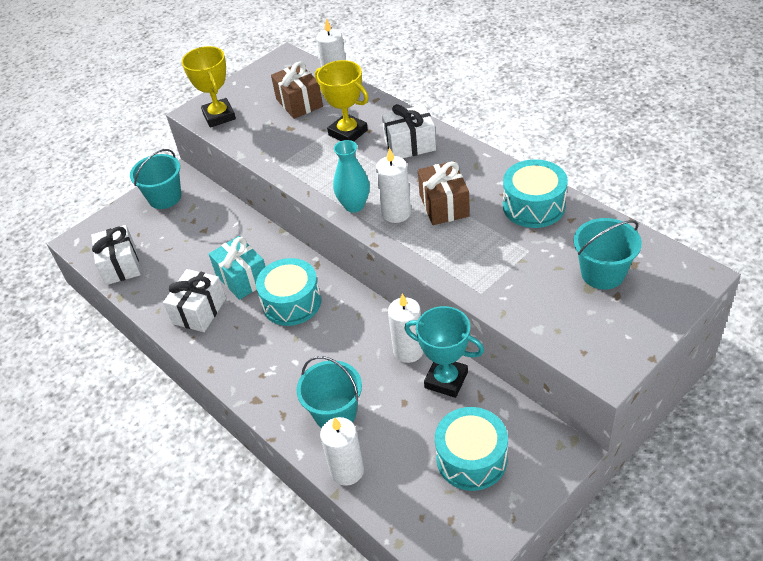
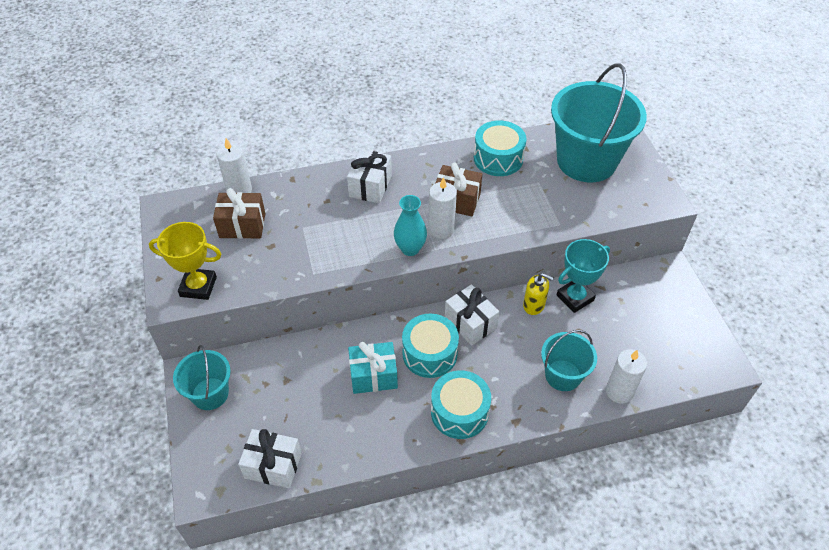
camera: 65 degrees left, 5 degrees up
(199, 311) = (387, 423): white gift -> white gift (470, 323)
(348, 133) = (317, 213): yellow trophy -> none
(408, 351) = (534, 305): white candle -> yellow soap dispenser
(471, 458) = (649, 317): turquoise drum -> turquoise drum (459, 412)
(602, 273) = (586, 161): turquoise bucket -> turquoise bucket, size x1.87

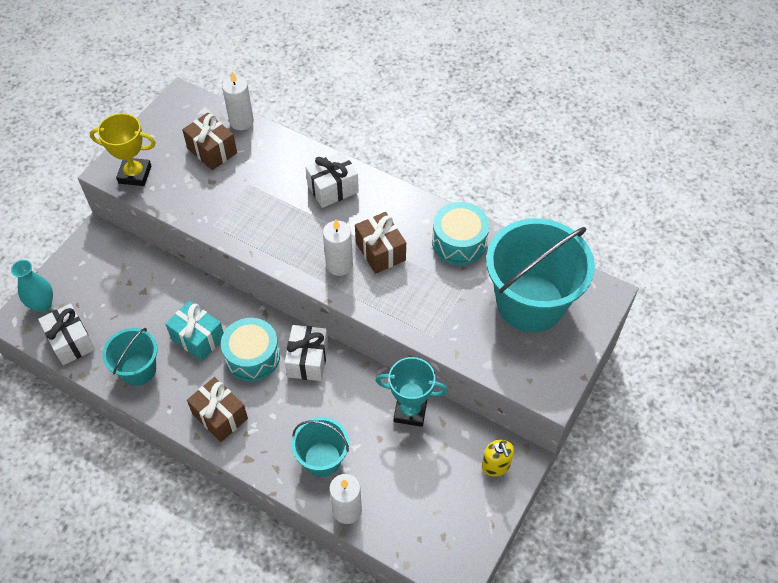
camera: 45 degrees right, 5 degrees up
(198, 287) = (135, 174): yellow trophy -> yellow trophy turned 45 degrees counterclockwise
(210, 394) = (91, 260): turquoise bucket -> turquoise bucket (138, 369)
(410, 249) = (298, 261): turquoise vase -> turquoise vase (42, 304)
(459, 412) = (220, 416): turquoise drum -> brown gift
(534, 305) = (371, 388): yellow soap dispenser -> yellow soap dispenser (495, 466)

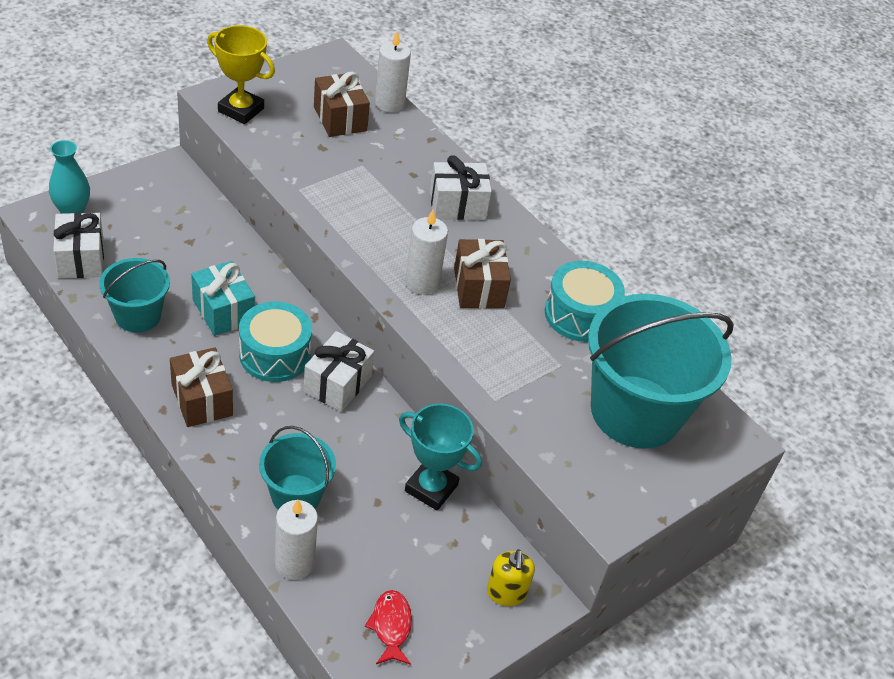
camera: 15 degrees right, 10 degrees down
(433, 526) = (391, 626): none -> red fish

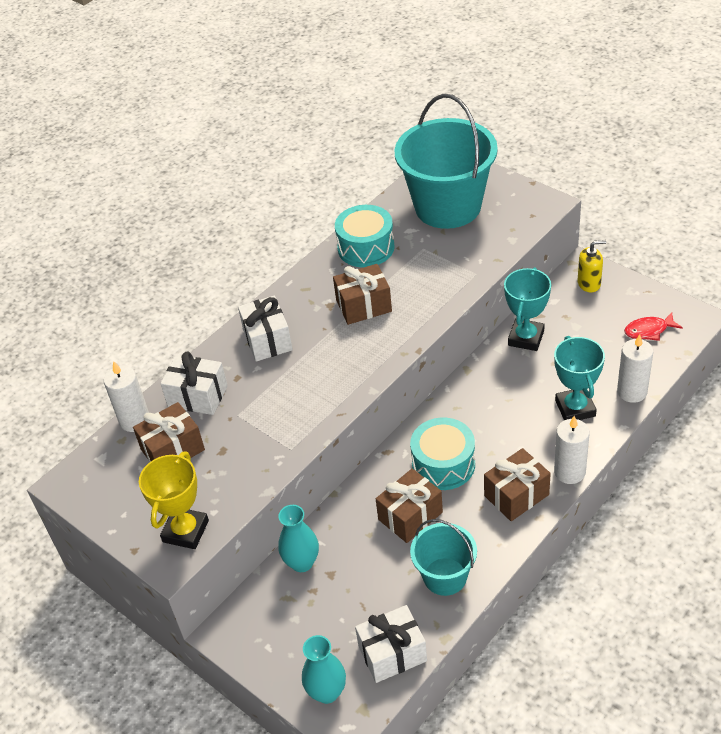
camera: 90 degrees left, 0 degrees up
(213, 226) = (302, 562): none -> turquoise vase
(223, 311) = (410, 516): turquoise gift -> brown gift
(296, 495) = (575, 408): turquoise bucket -> turquoise trophy
(337, 384) = (455, 415): white gift -> white gift (198, 396)
(422, 282) = (374, 339): white candle -> white candle (569, 472)

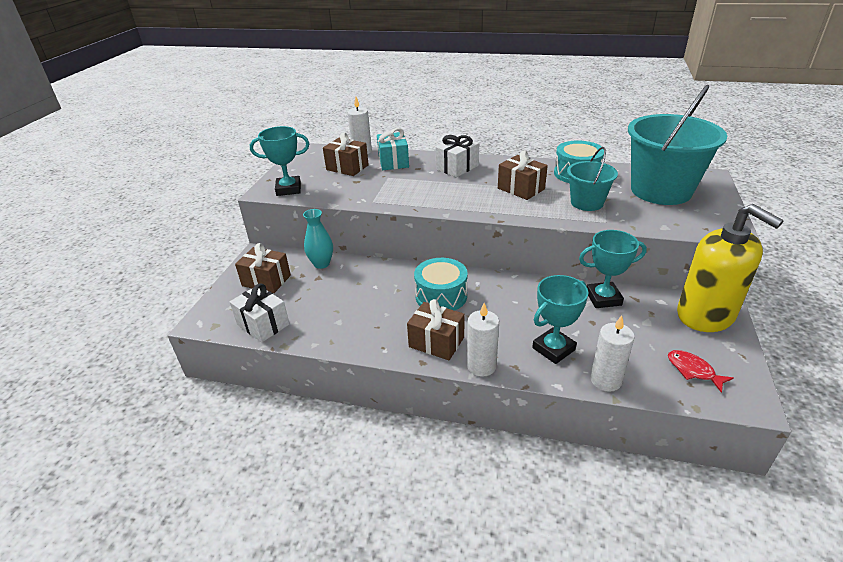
camera: 60 degrees right, 10 degrees down
(186, 531) = (288, 189): yellow trophy -> turquoise trophy
(198, 396) = (393, 162): white gift -> turquoise gift
(327, 692) = (224, 306): turquoise vase -> none
(410, 516) = (384, 295): brown gift -> brown gift (266, 280)
(445, 576) = (339, 328): turquoise bucket -> turquoise bucket (587, 203)
(589, 283) = (705, 315): yellow soap dispenser -> yellow soap dispenser, size x2.28

